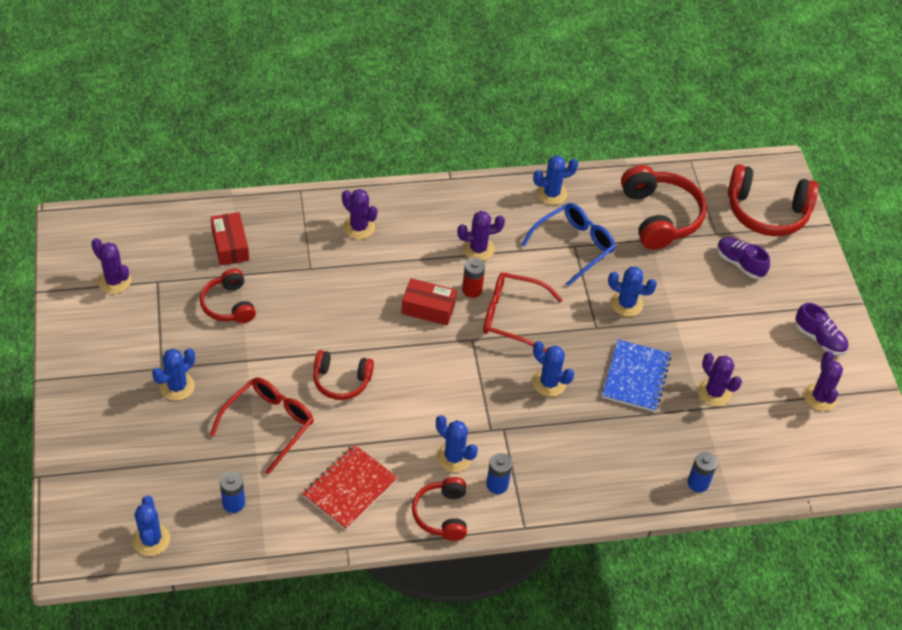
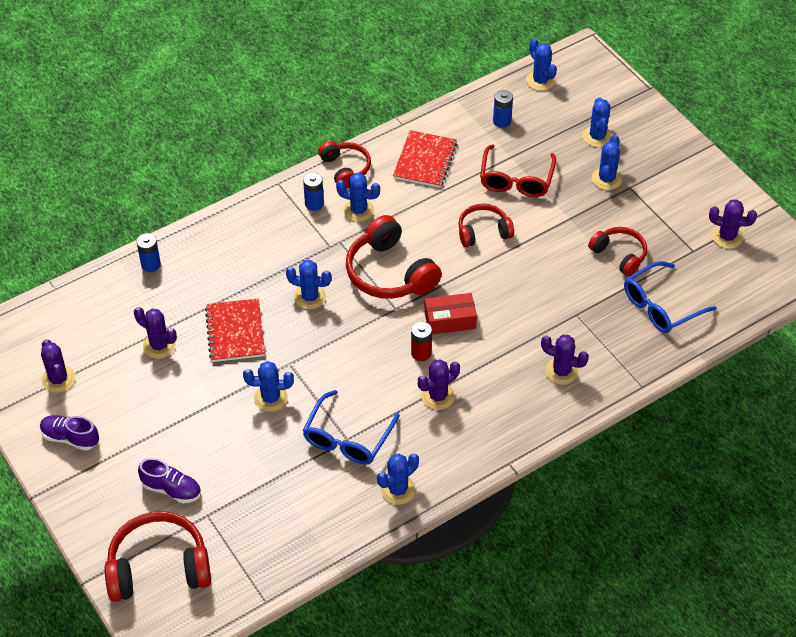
camera: 160 degrees right, 0 degrees up
(146, 439) = (597, 137): none -> blue cactus
(230, 245) = (660, 306): red box -> blue glasses
(512, 317) = (371, 342): red glasses -> none
(635, 377) = (235, 332): blue notebook -> red notebook
(660, 217) = (273, 510): red headphones -> red headphones (389, 273)

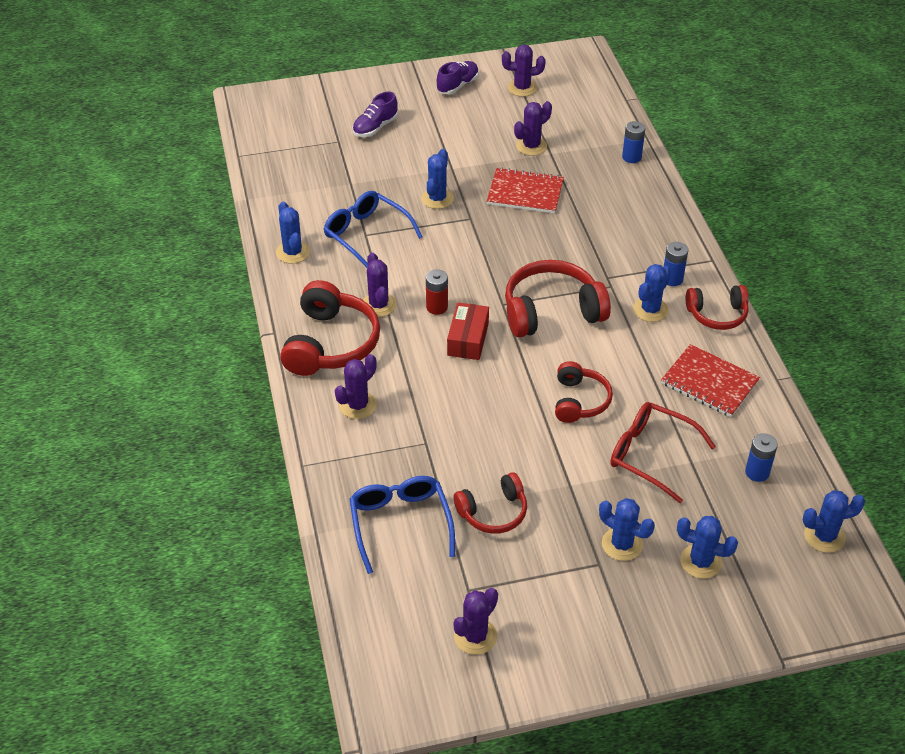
camera: 110 degrees right, 5 degrees down
(159, 567) = (307, 109): red headphones -> red headphones (331, 343)
(310, 297) = (545, 248): blue cactus -> none

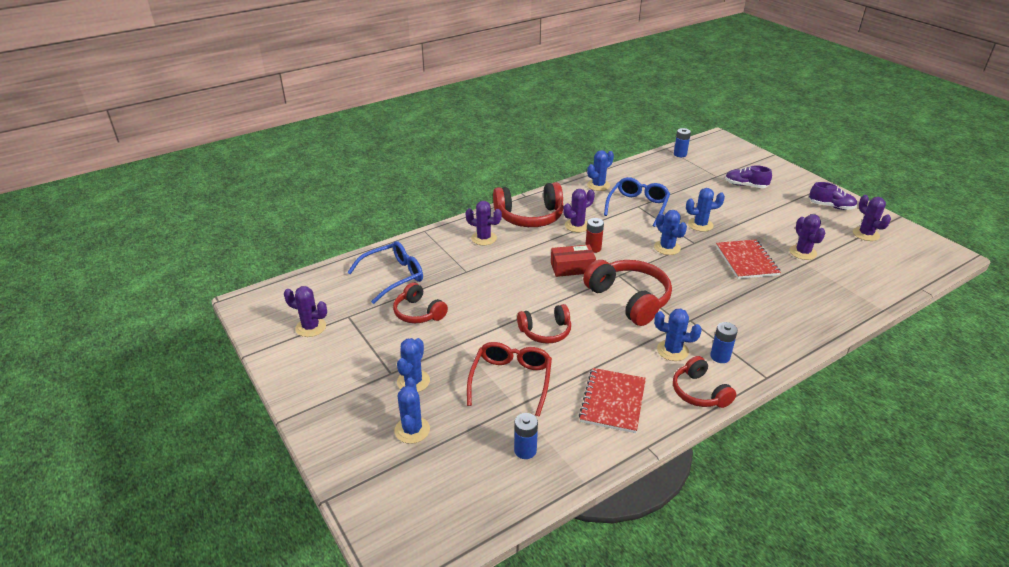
camera: 70 degrees right, 10 degrees down
(531, 146) = (802, 252): purple cactus -> purple cactus turned 45 degrees clockwise
(631, 157) = (849, 305): blue battery -> blue battery (680, 154)
(824, 536) = (471, 511): blue cactus -> blue cactus (667, 248)

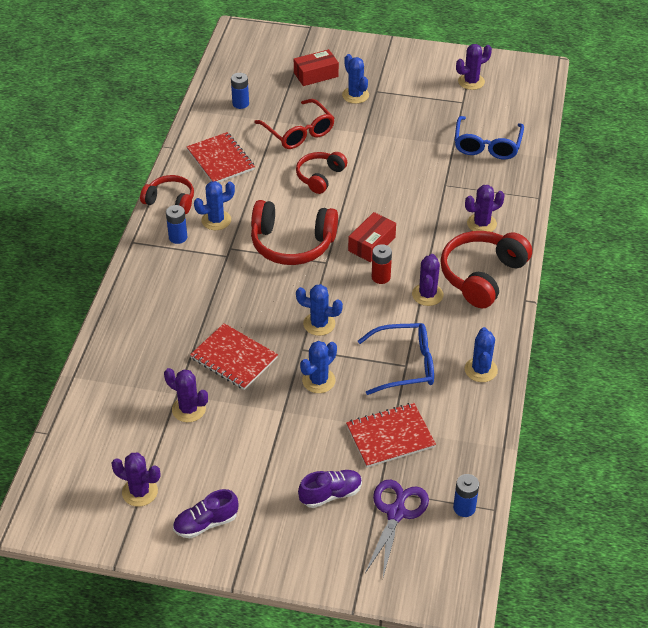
camera: 135 degrees right, 10 degrees up
(412, 430) = (316, 75): blue cactus -> red box
(418, 313) = (423, 133): red headphones -> none
(638, 206) = (405, 365): blue glasses -> blue glasses turned 75 degrees counterclockwise
(686, 188) = (390, 436): none -> red notebook
(717, 167) = (396, 513): none -> purple scissors

